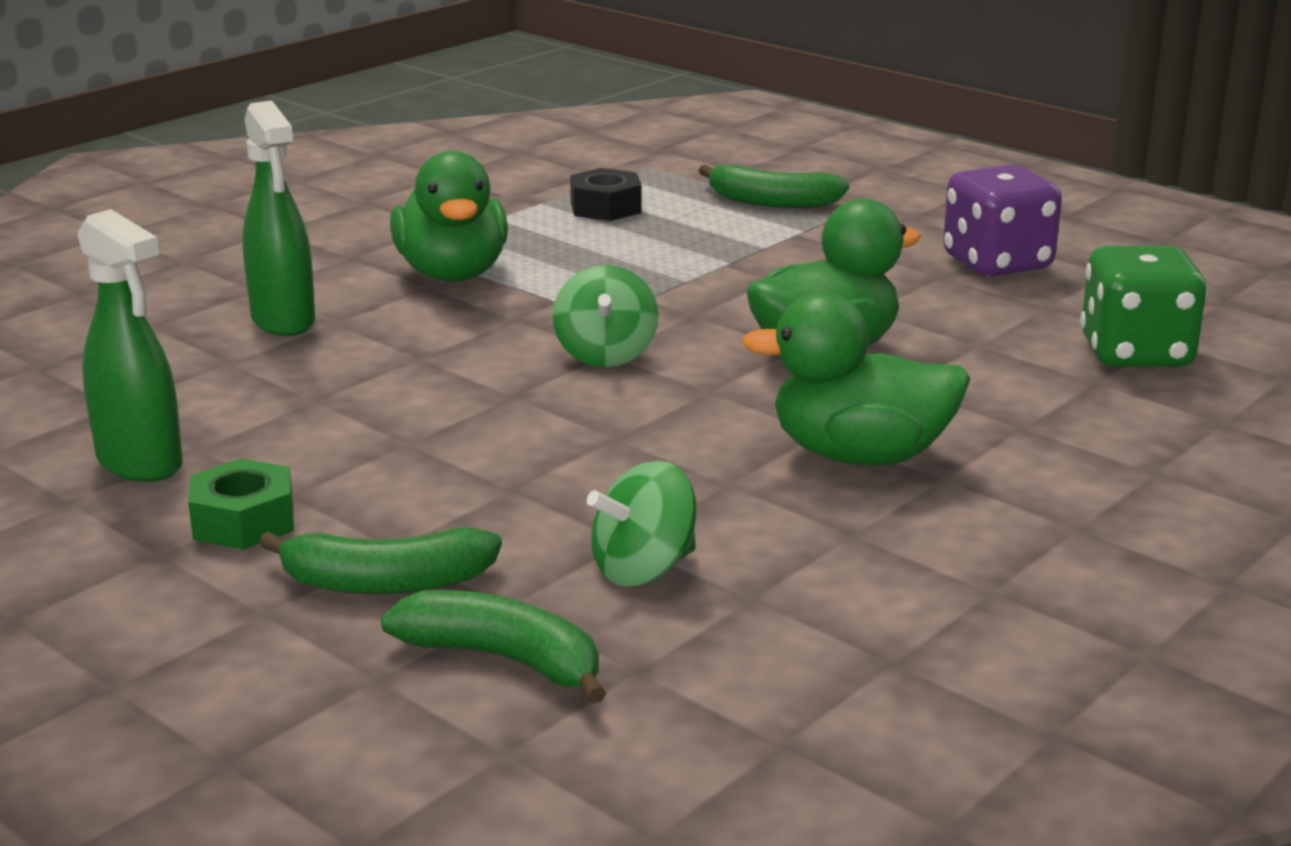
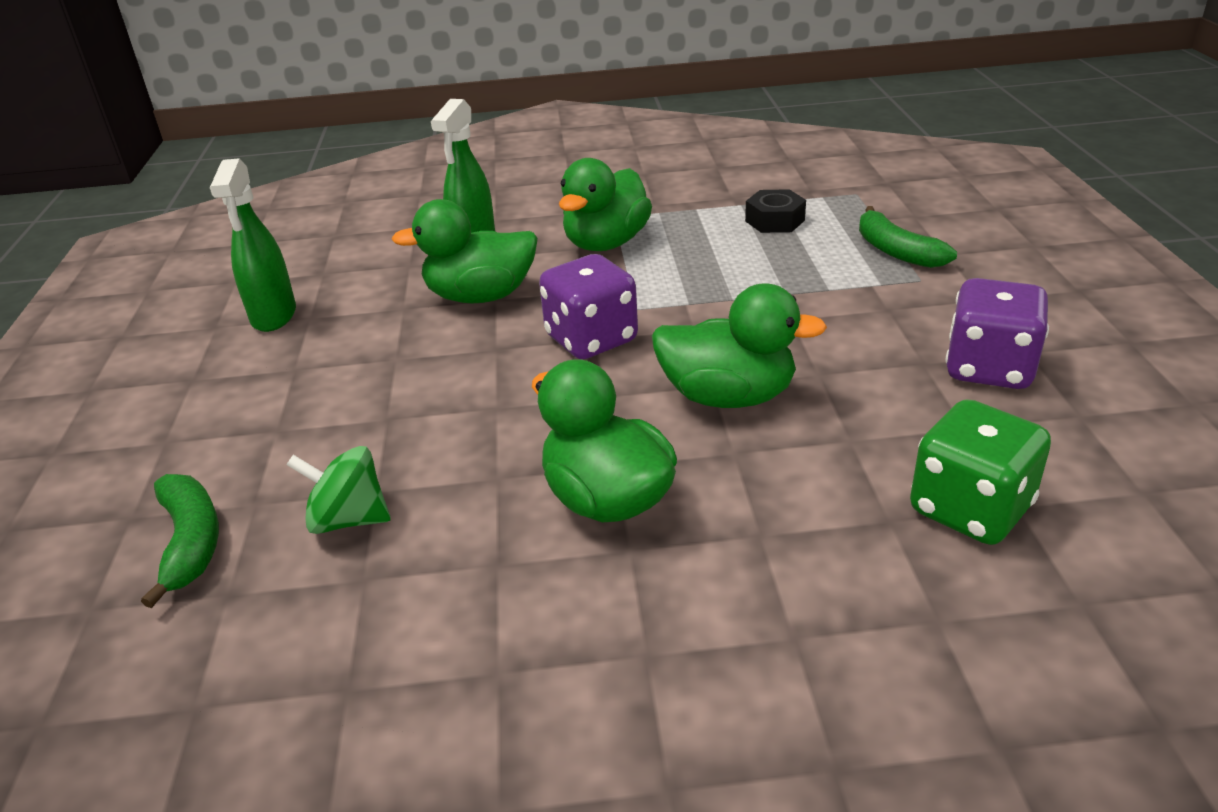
camera: 45 degrees right, 10 degrees up
(243, 521) = (250, 376): green nut -> none
(385, 583) = (234, 453): green banana -> none
(396, 360) = (480, 296): none -> green duck
(605, 355) = (591, 339): green spinning top -> purple dice

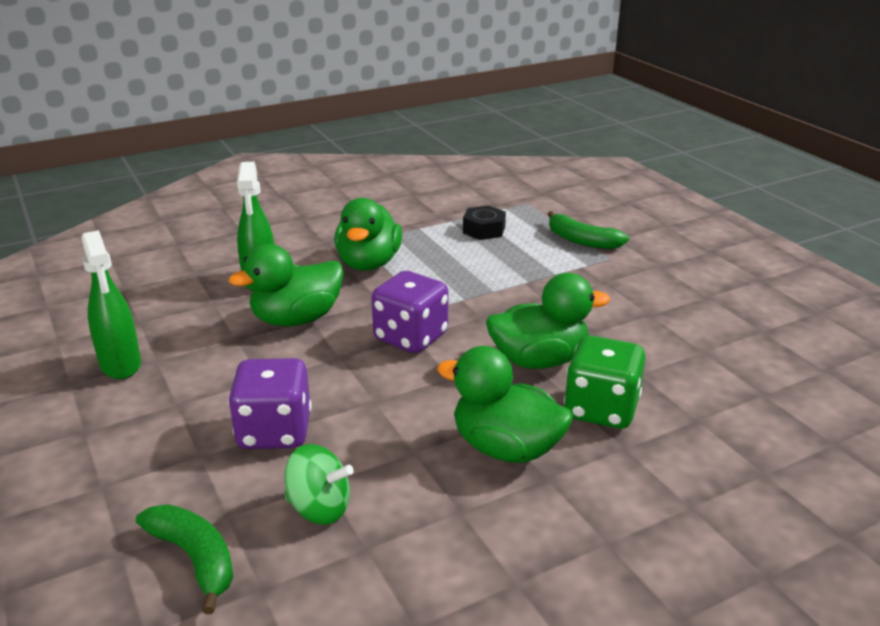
camera: 25 degrees left, 5 degrees down
(349, 519) = (319, 508): green spinning top -> green spinning top turned 150 degrees counterclockwise
(970, 509) = (738, 402): green dice -> green dice (601, 409)
(988, 369) = (691, 311): purple dice -> purple dice (274, 432)

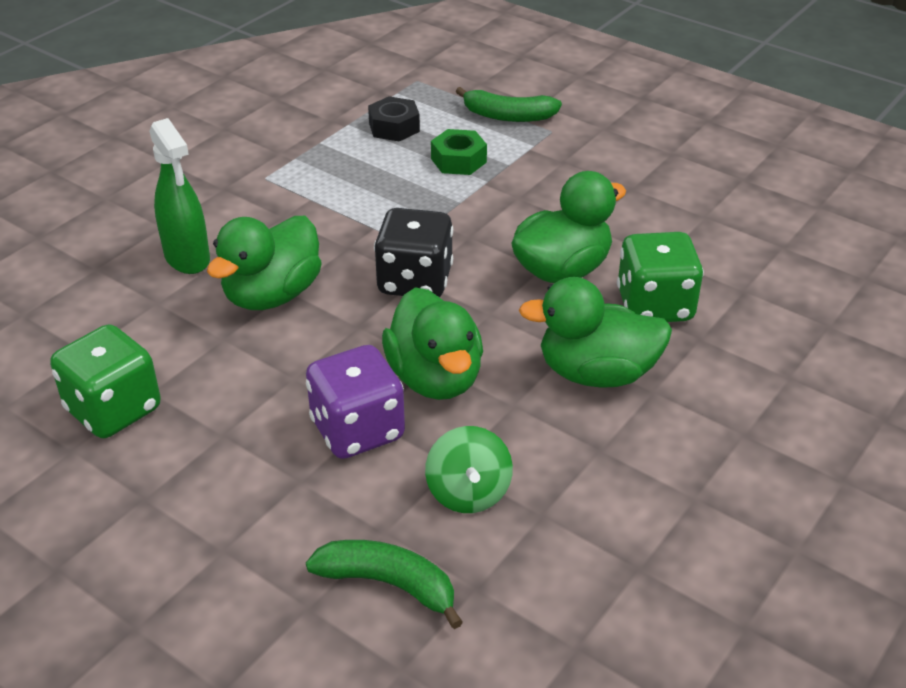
camera: 25 degrees left, 10 degrees up
(121, 365) = (114, 410): green spray bottle -> green dice
(319, 508) = (468, 492): green spinning top -> green spinning top turned 90 degrees clockwise
(368, 263) = (297, 203): green duck -> green duck (435, 378)
(410, 337) = (415, 281): purple dice -> black dice
(516, 262) = (458, 160): none -> green nut

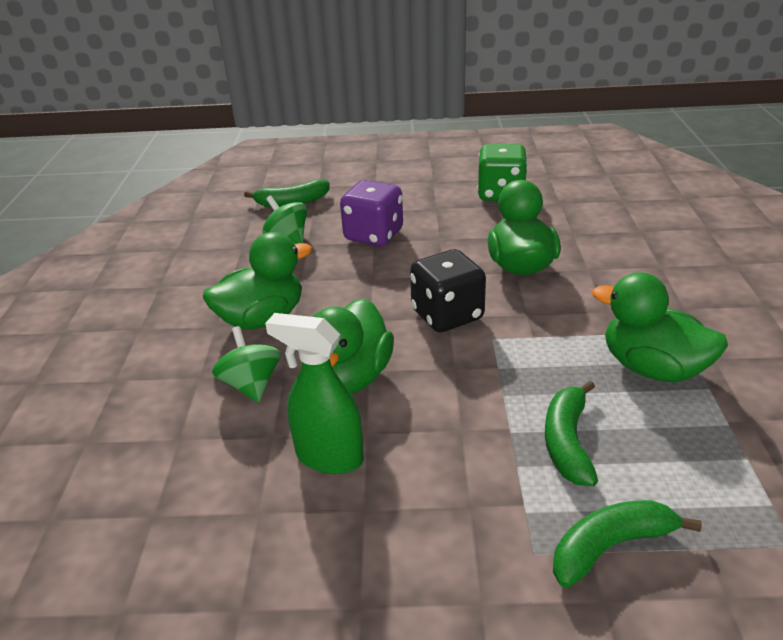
camera: 145 degrees right, 5 degrees down
(187, 258) = (606, 258): green spray bottle -> green spray bottle (328, 457)
(394, 127) = (686, 447): black nut -> none
(435, 378) = (362, 272): green duck -> green duck (652, 368)
(458, 160) = (567, 441): green nut -> green banana
(654, 306) = (251, 385): green dice -> green spinning top

